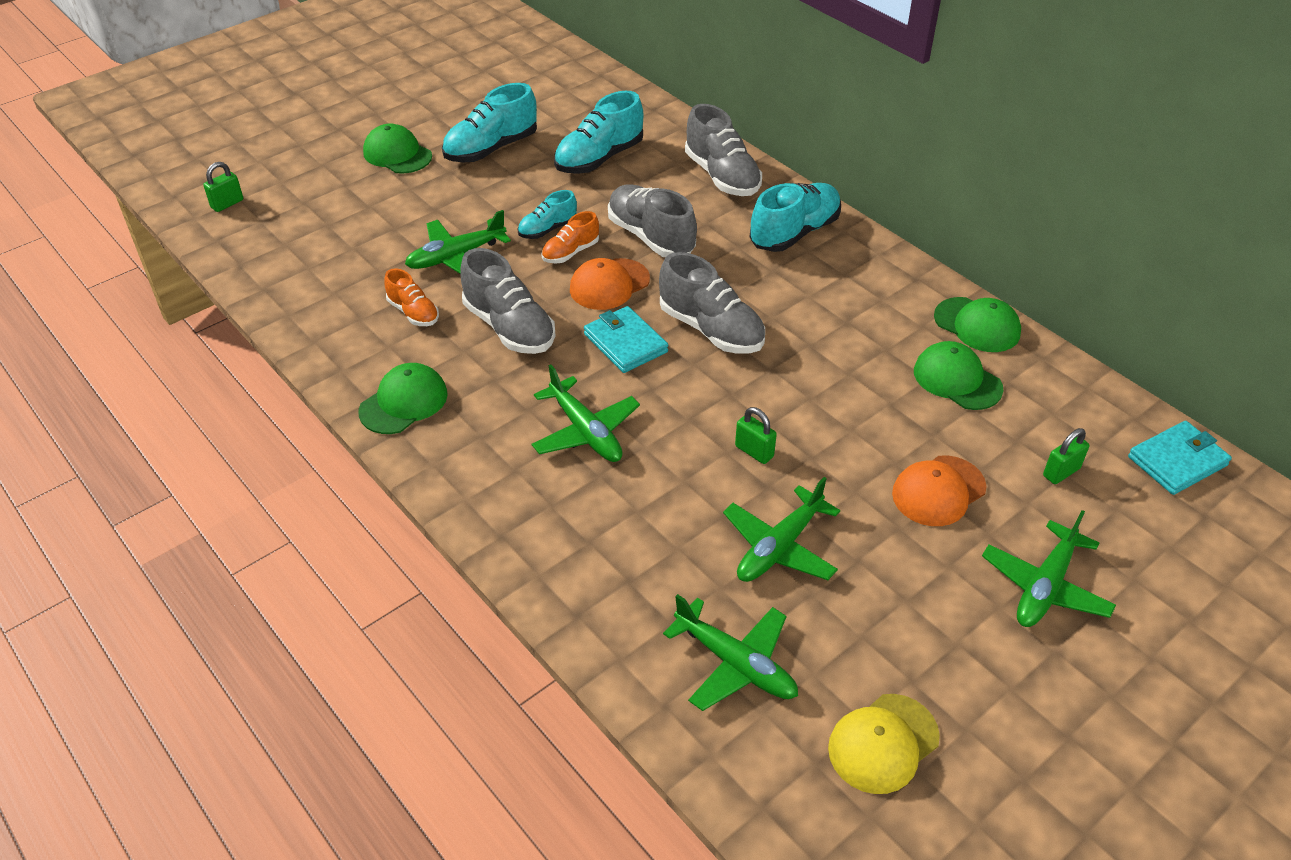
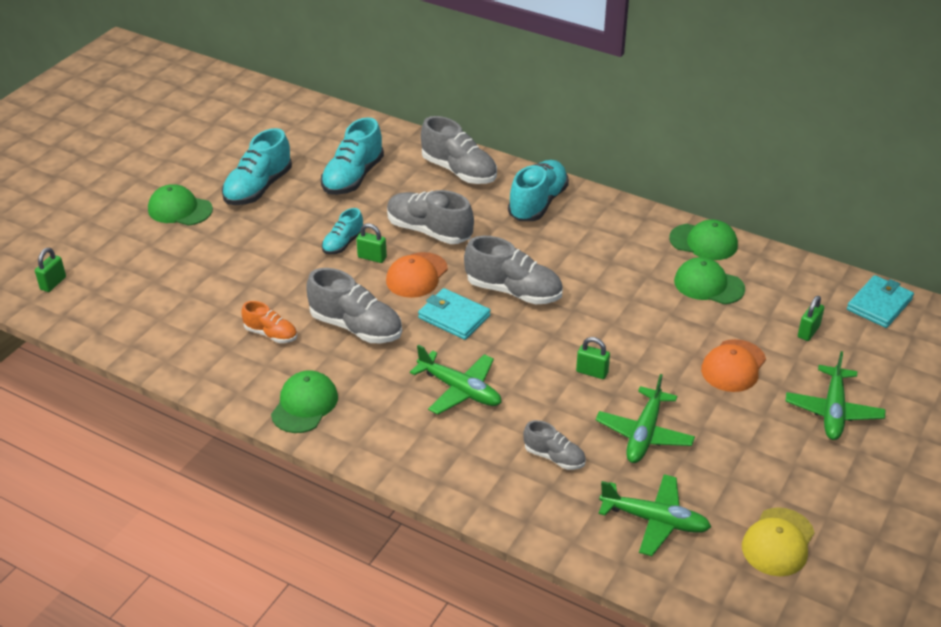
camera: 20 degrees left, 5 degrees down
(456, 256) = (280, 282): green plane -> none
(570, 252) = (372, 257): orange shoe -> green padlock
(653, 545) = (554, 457): none -> grey shoe

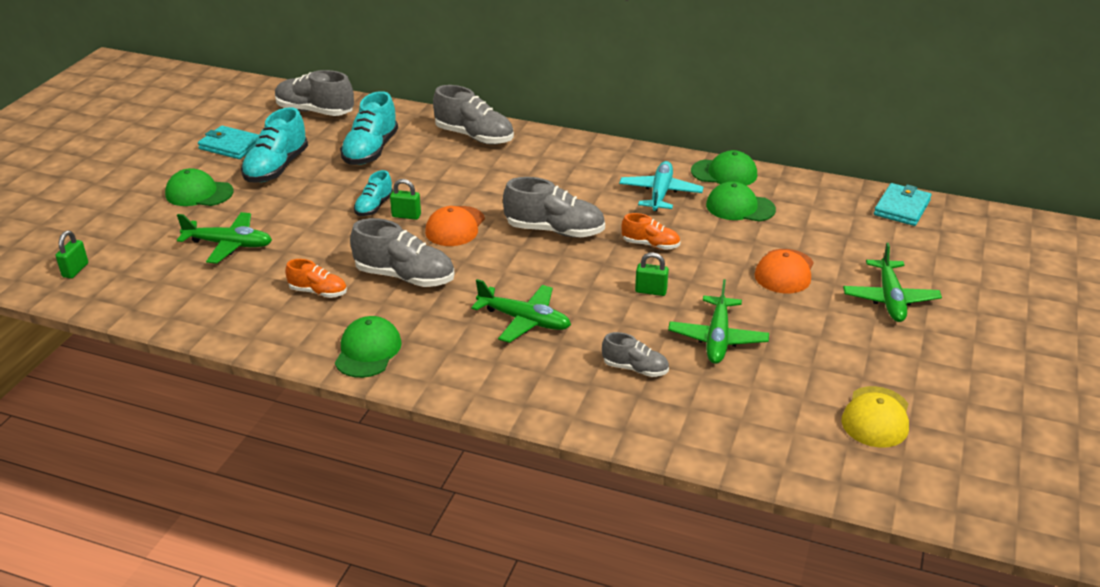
camera: 10 degrees left, 5 degrees down
(429, 231) = (458, 188): grey shoe -> grey shoe (315, 111)
(454, 317) = (501, 258): turquoise wallet -> turquoise wallet (231, 146)
(538, 203) = (558, 156): turquoise shoe -> none
(605, 319) = (650, 245): none -> orange shoe
(631, 259) = (660, 193): none -> turquoise plane
(655, 520) = (751, 413): green plane -> green plane (229, 245)
(808, 332) = (845, 236): green padlock -> none

